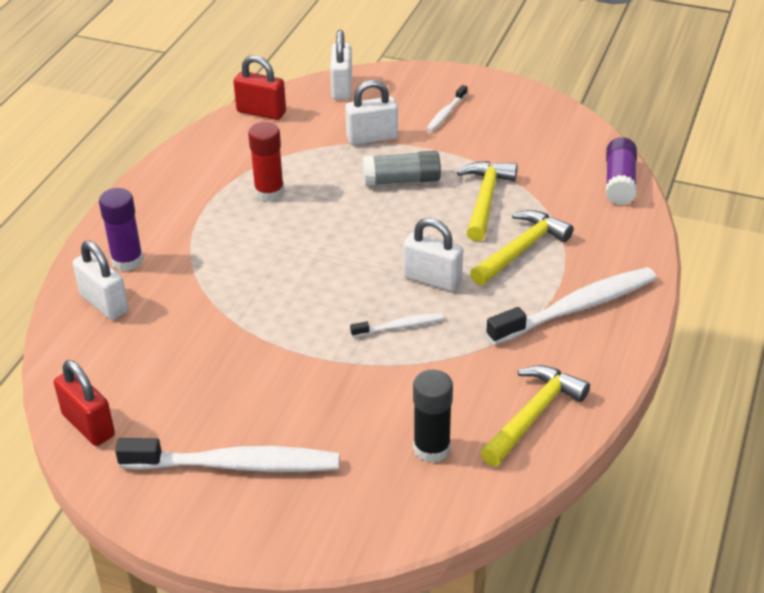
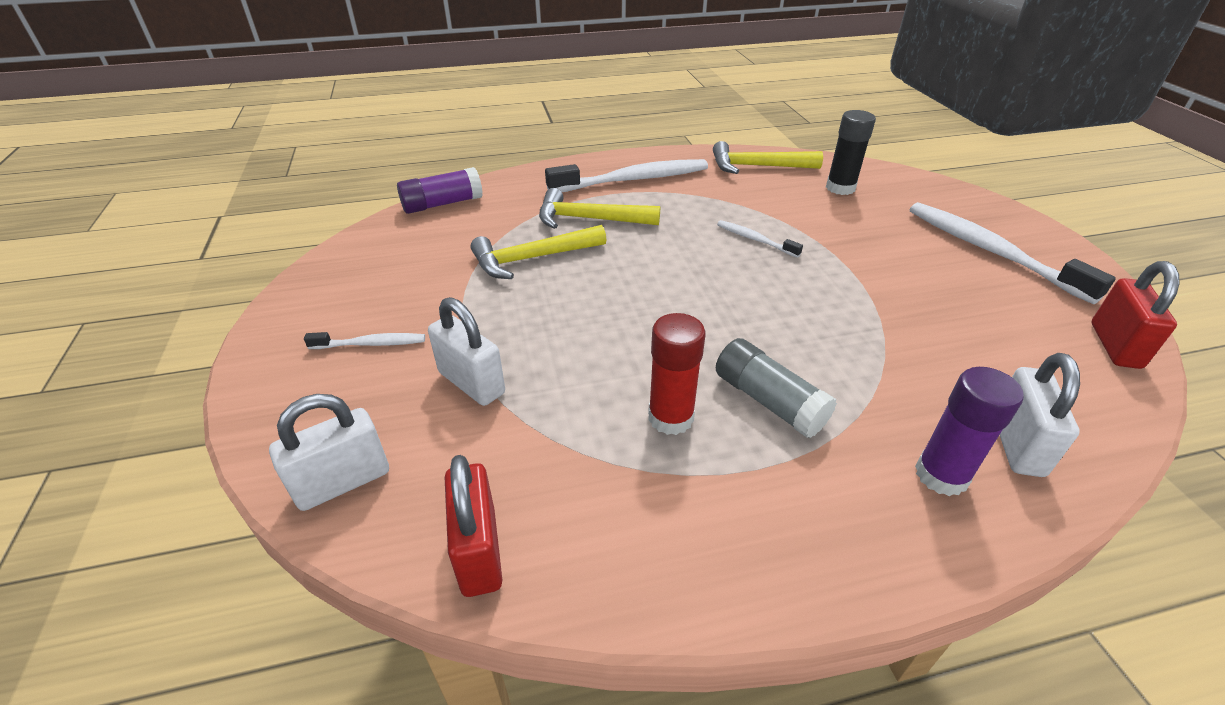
camera: 125 degrees left, 0 degrees up
(401, 180) = (545, 321): grey glue stick -> grey glue stick (769, 401)
(432, 279) = (679, 245): white padlock -> none
(577, 307) = (633, 180): white toothbrush -> white toothbrush turned 135 degrees clockwise

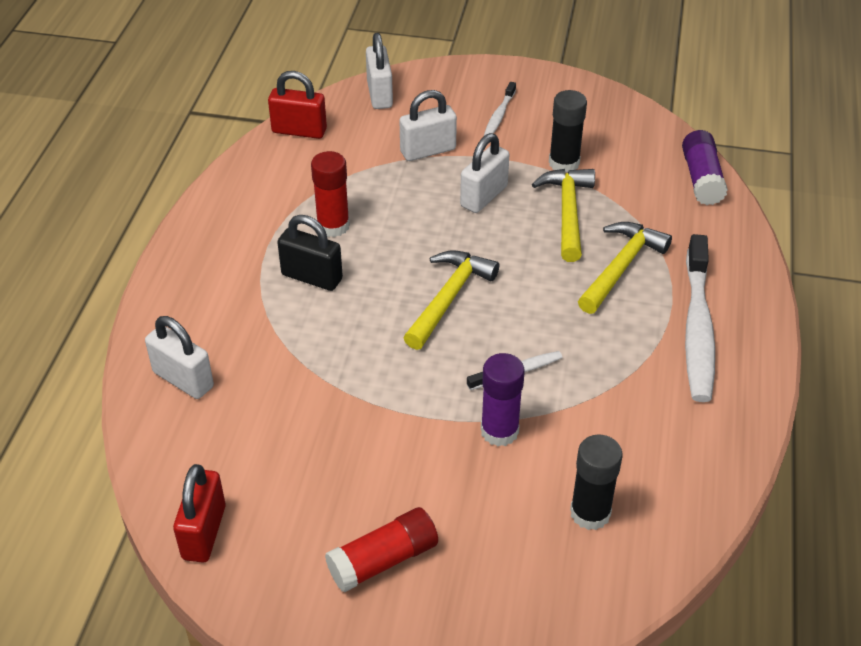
camera: 115 degrees right, 5 degrees up
(451, 277) = (564, 163): none -> black glue stick
(538, 314) = (484, 196): none -> white padlock
(757, 166) = (686, 460): yellow hammer -> yellow hammer (449, 298)
(769, 401) = (312, 277): grey glue stick -> black padlock
(941, 475) = (196, 324): purple glue stick -> purple glue stick (499, 431)
(990, 251) = (383, 560): white toothbrush -> red glue stick
(1115, 346) = (204, 532): red padlock -> red padlock turned 60 degrees clockwise

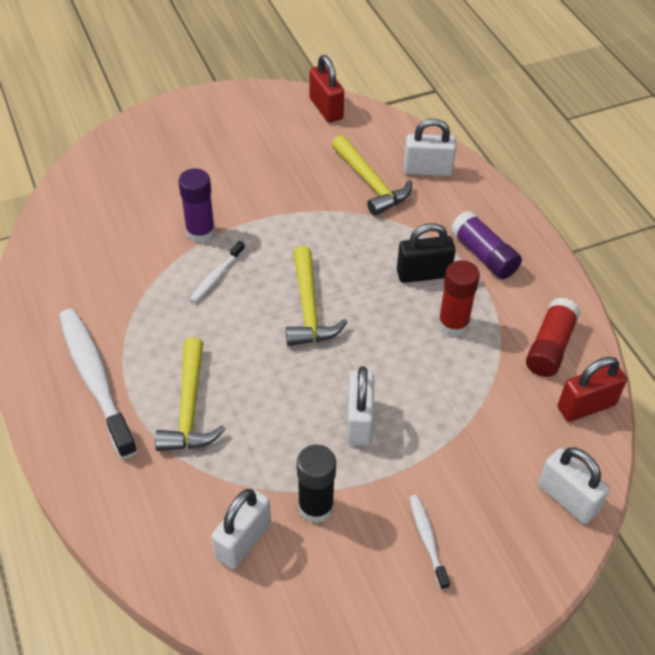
camera: 145 degrees right, 5 degrees up
(383, 560) = (217, 138): red glue stick -> red glue stick (550, 347)
(428, 151) = (453, 448): white padlock -> white padlock (243, 541)
(567, 212) = (272, 444): yellow hammer -> yellow hammer (371, 183)
(590, 513) = (111, 212): black glue stick -> none
(701, 179) = (164, 564): purple glue stick -> purple glue stick (483, 255)

